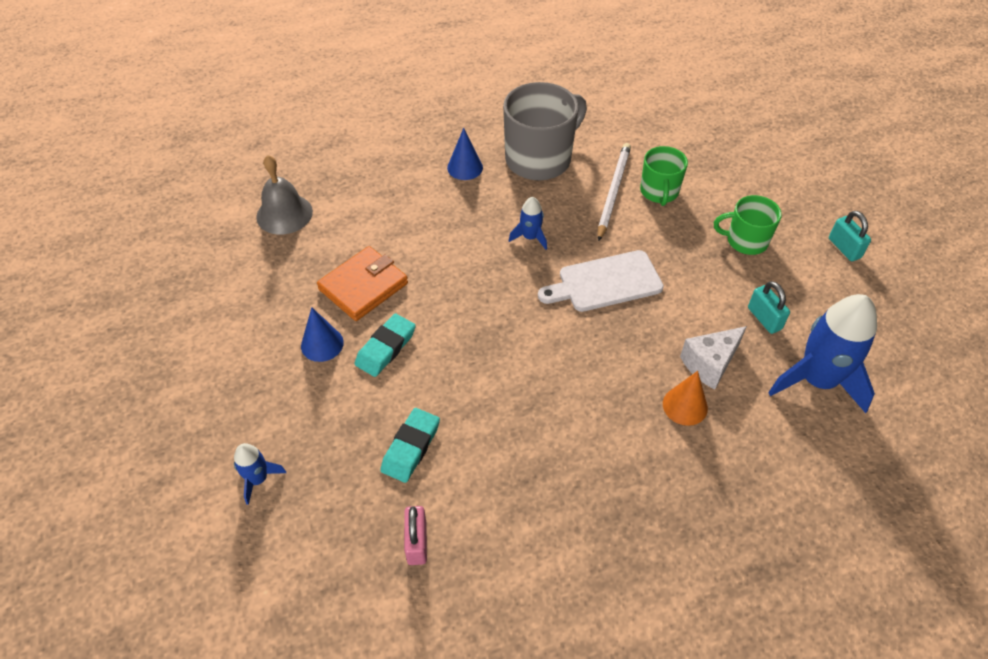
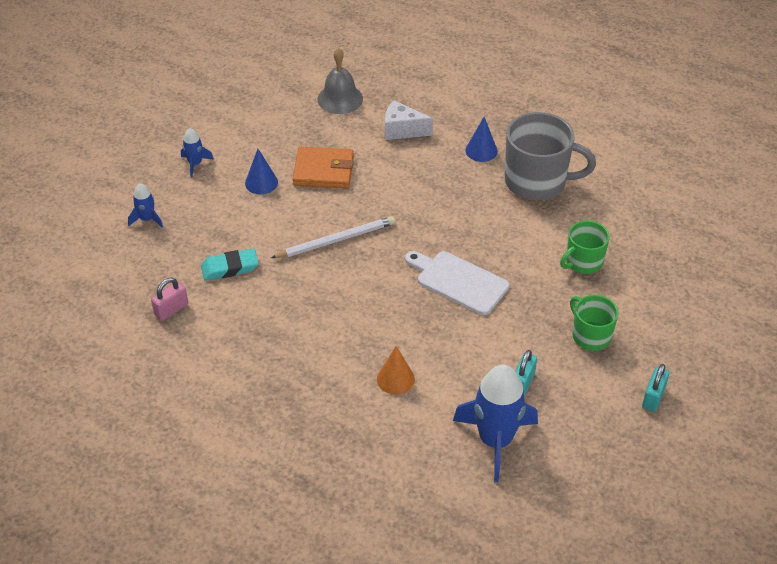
camera: 50 degrees right, 5 degrees down
(386, 348) = (288, 211): turquoise eraser -> none
(530, 237) = (455, 221): blue rocket -> blue rocket (195, 164)
(613, 192) = (552, 237): white pencil -> white pencil (336, 240)
(710, 364) = (446, 374): white cheese -> white cheese (402, 130)

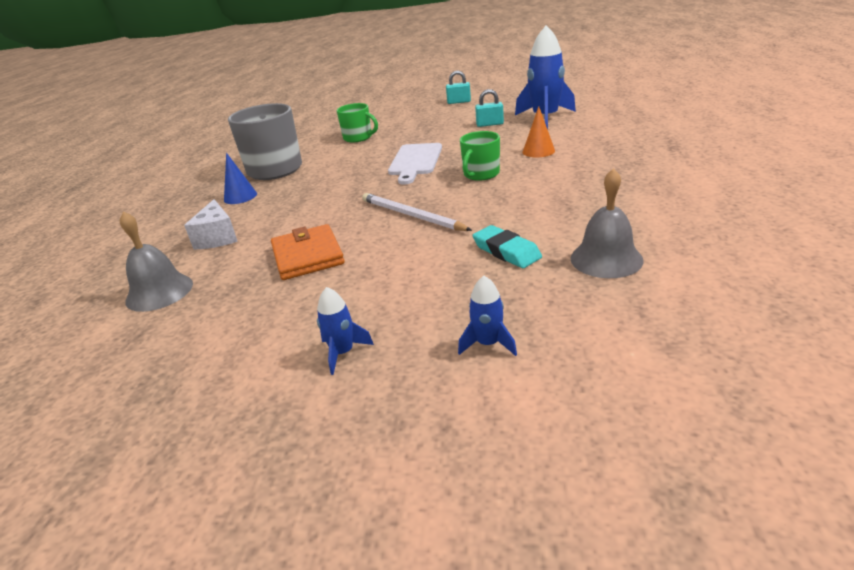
camera: 110 degrees left, 15 degrees down
(171, 310) = (606, 259): pink padlock -> grey bell
(261, 182) = (351, 285): blue cone -> none
(590, 335) = (426, 121): green mug -> green mug (481, 174)

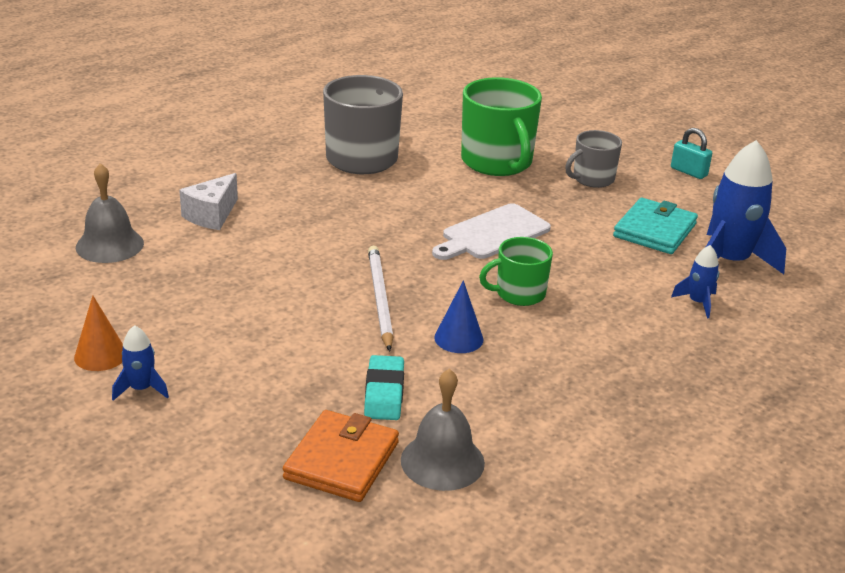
camera: 35 degrees right, 0 degrees up
(240, 196) = (289, 176): blue cone -> blue cone (458, 338)
(307, 256) = (243, 284): orange wallet -> orange wallet (341, 460)
(358, 138) = (497, 162): green mug -> green mug, size x1.74
(420, 122) = (592, 179): none -> grey mug
(488, 344) = (232, 457): blue rocket -> blue rocket (698, 303)
(490, 124) = (654, 230): turquoise padlock -> turquoise wallet
(538, 151) = (628, 303): orange cone -> orange cone (100, 355)

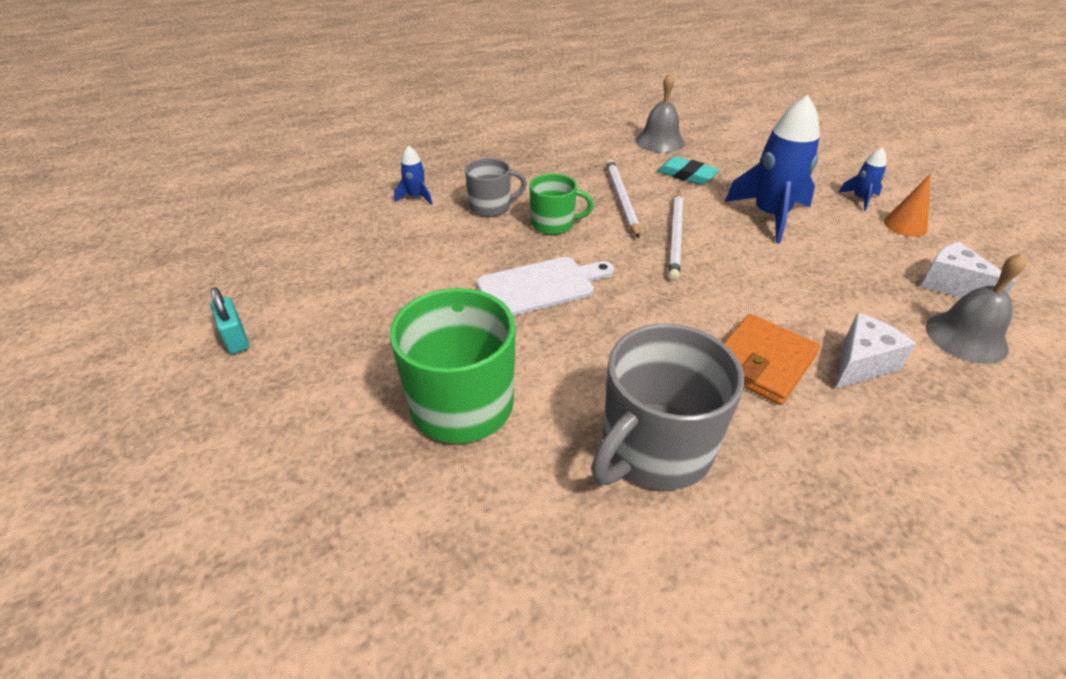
camera: 160 degrees left, 10 degrees up
(92, 288) = (951, 285): none -> white cheese
(341, 460) = (719, 148): orange wallet -> orange wallet (762, 362)
(384, 393) = (686, 175): turquoise eraser -> turquoise eraser turned 75 degrees counterclockwise
(458, 338) = (621, 199): blue cone -> white pencil
(592, 179) = (365, 347): grey mug -> grey mug (491, 207)
(654, 230) = (374, 264): turquoise wallet -> none
(729, 262) = (347, 224): blue rocket -> blue rocket (770, 216)

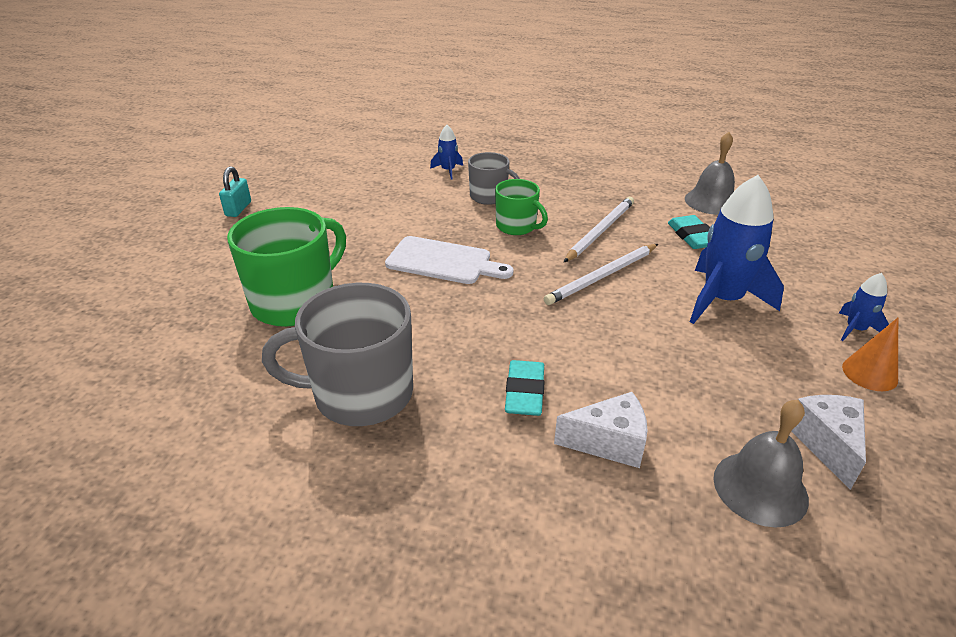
camera: 40 degrees right, 5 degrees down
(762, 362) = (524, 392): orange wallet -> turquoise eraser

